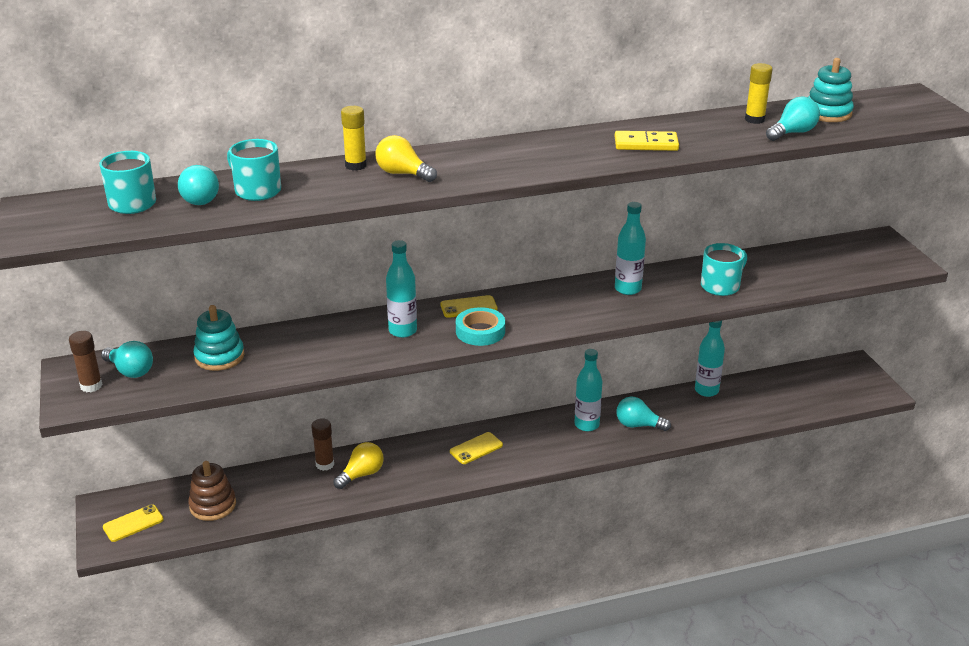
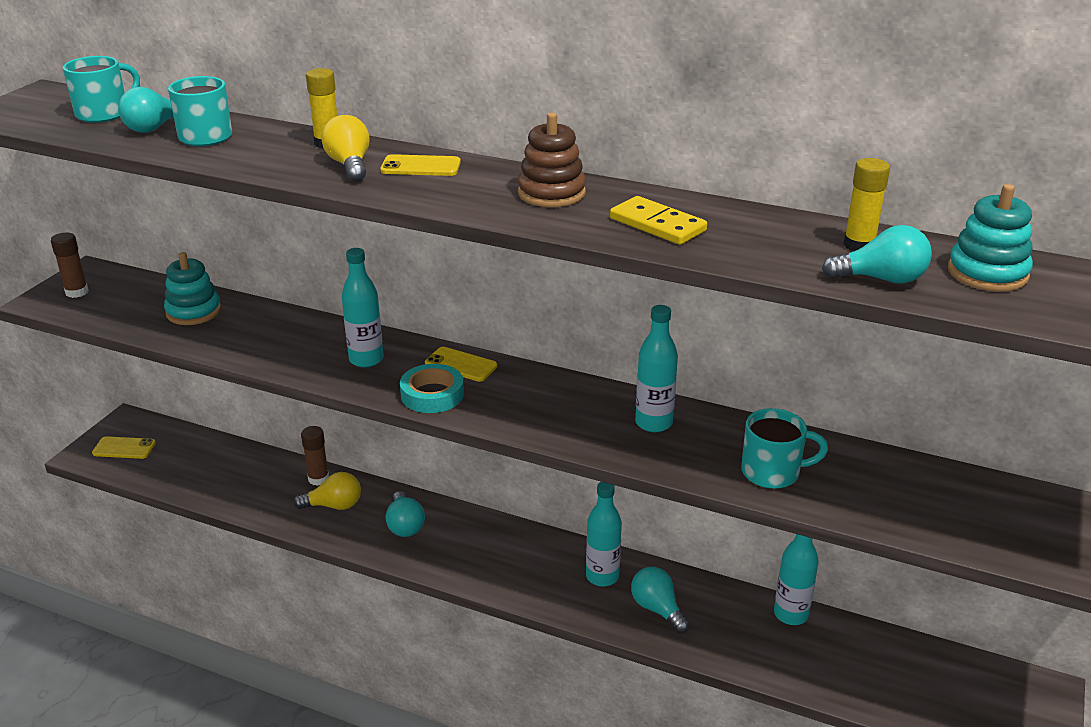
camera: 40 degrees right, 0 degrees up
(130, 371) = (119, 293): turquoise light bulb -> turquoise light bulb (405, 525)
(213, 505) = (193, 466): brown stacking toy -> brown stacking toy (551, 193)
(476, 448) = (462, 538): yellow phone -> yellow phone (421, 166)

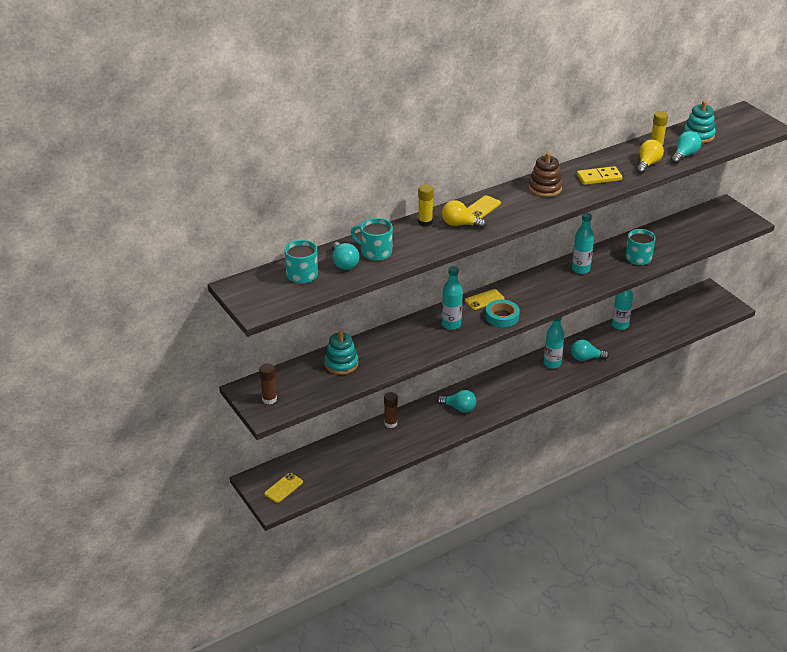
camera: 55 degrees left, 5 degrees up
(334, 505) = (419, 426): yellow light bulb -> yellow light bulb (647, 164)

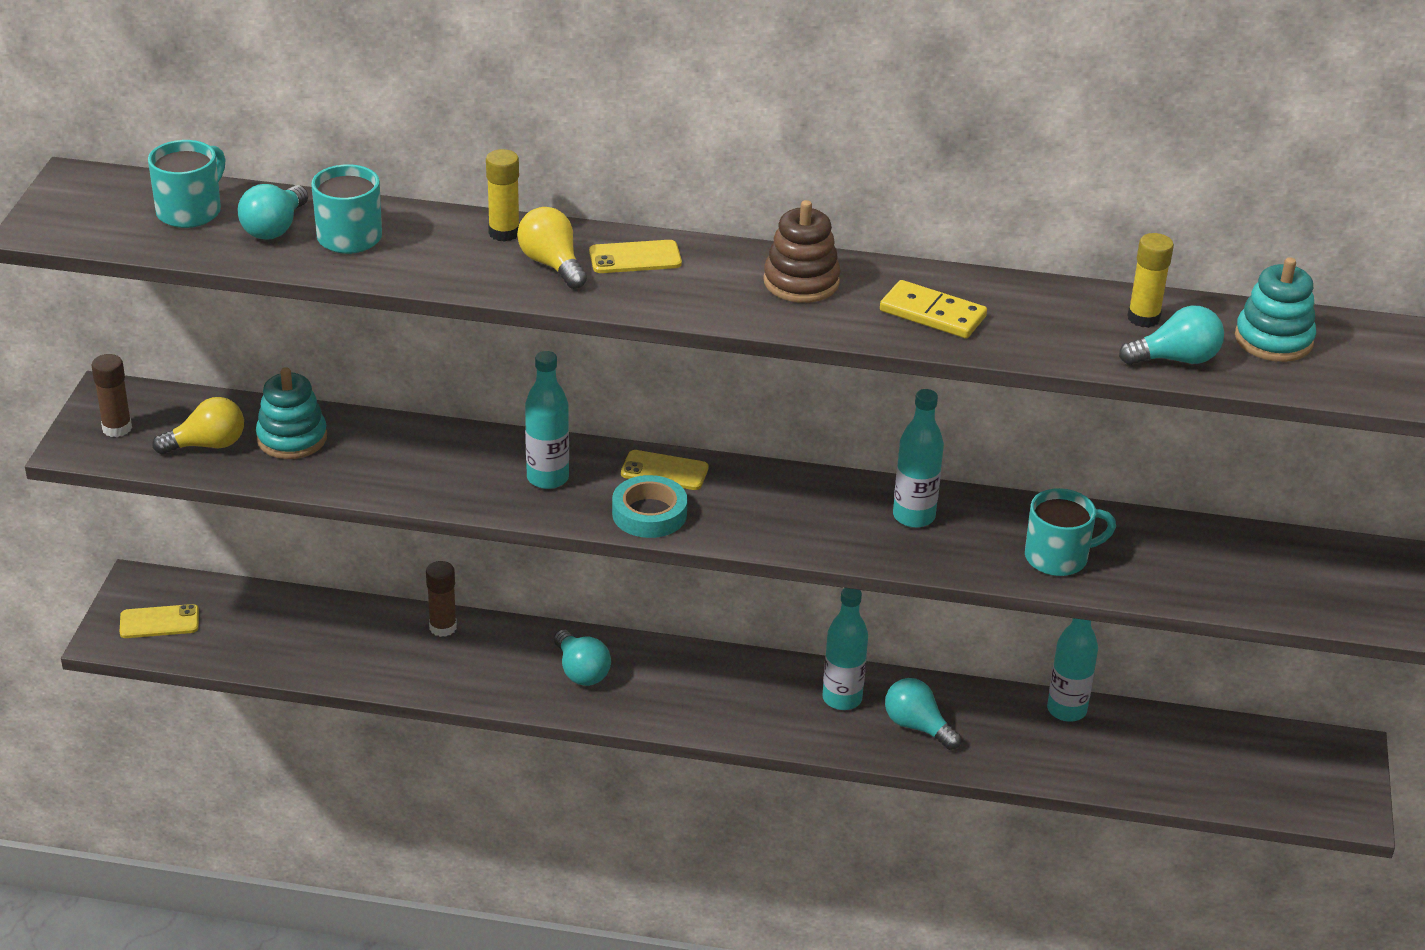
camera: 40 degrees right, 0 degrees up
(647, 164) = (1071, 338): yellow light bulb -> yellow light bulb (207, 445)

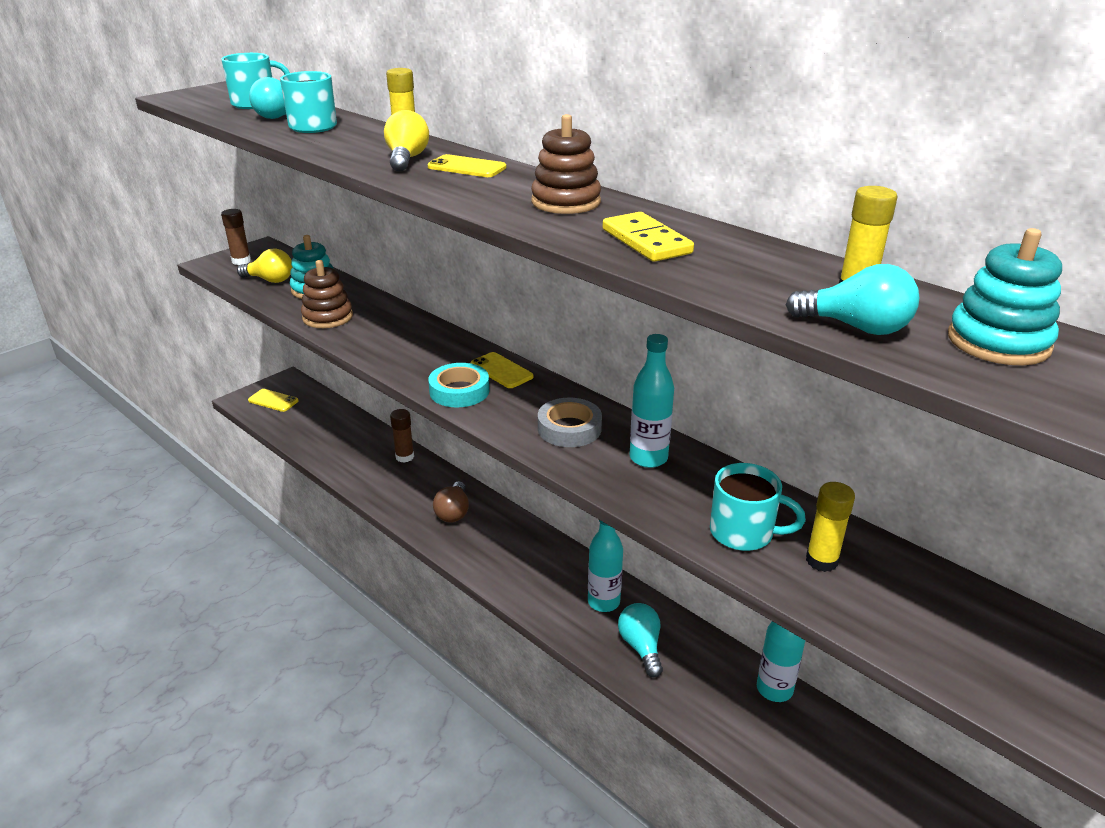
camera: 35 degrees right, 5 degrees down
(368, 474) = (327, 317): none -> brown stacking toy
(547, 478) = (423, 351): turquoise bottle -> none
(581, 671) = (453, 512): turquoise light bulb -> brown light bulb
(809, 513) = (569, 428): none -> grey tape
(1137, 557) = (821, 561): none -> yellow glue stick

